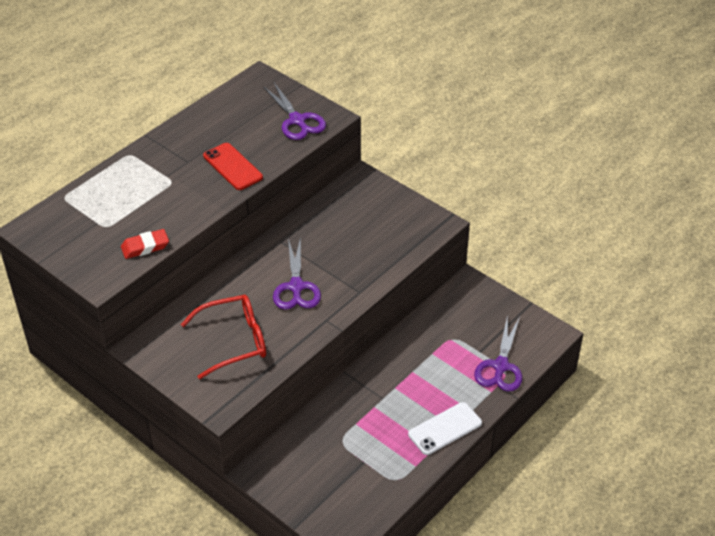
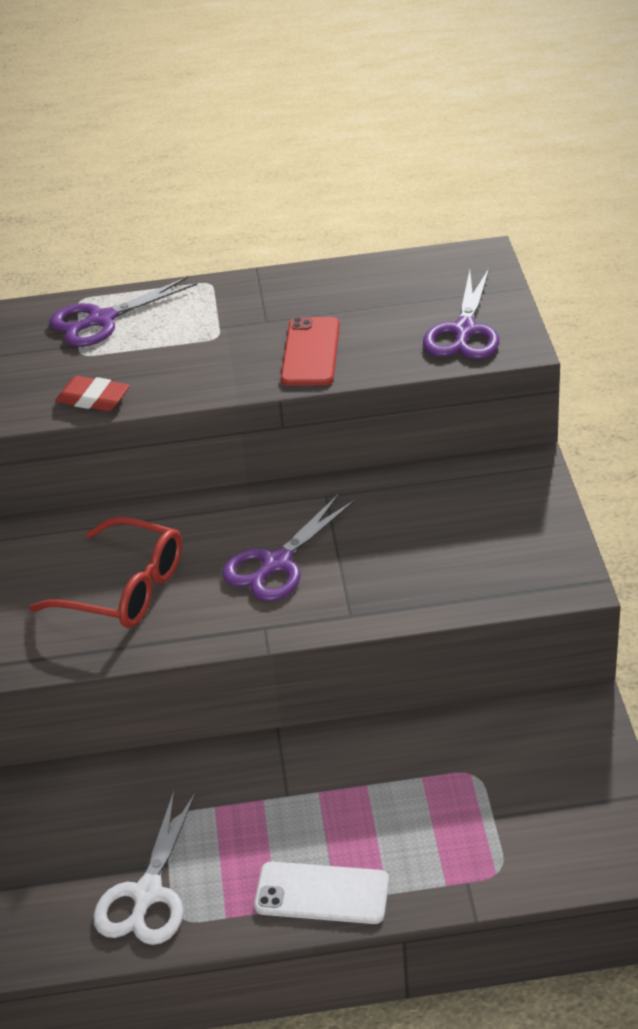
camera: 45 degrees right, 5 degrees down
(369, 480) = (147, 894): none -> white scissors
(500, 366) = (501, 858): purple scissors -> purple scissors (101, 320)

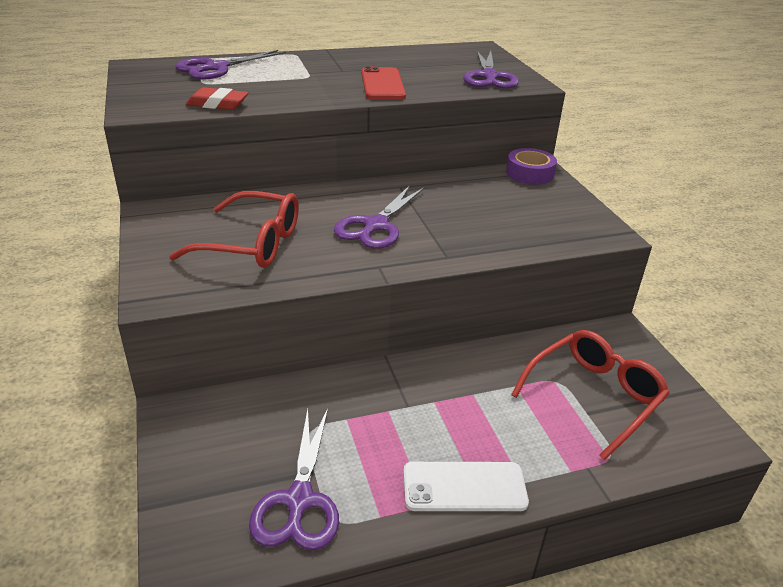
camera: 15 degrees left, 5 degrees down
(147, 894) = (299, 500): white scissors -> purple scissors
(511, 472) = (529, 173): none -> purple tape
(511, 797) = (594, 396): none -> red glasses

